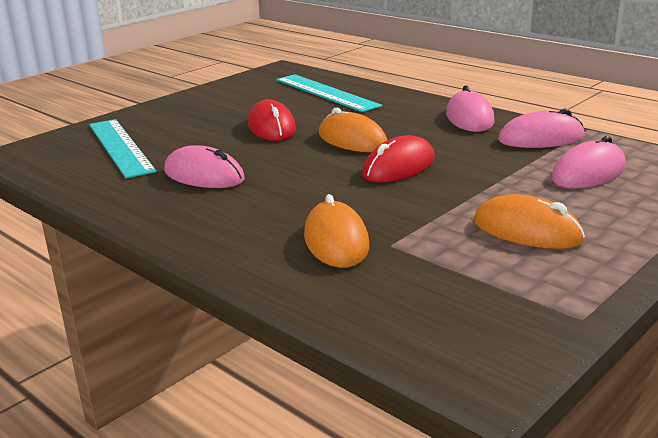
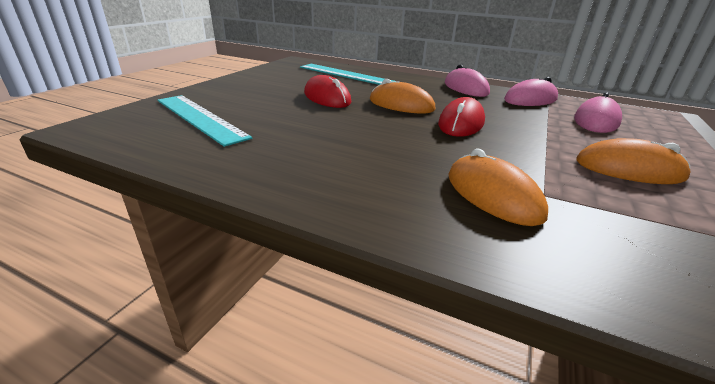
camera: 20 degrees left, 5 degrees up
(204, 175) = (302, 139): pink mouse -> none

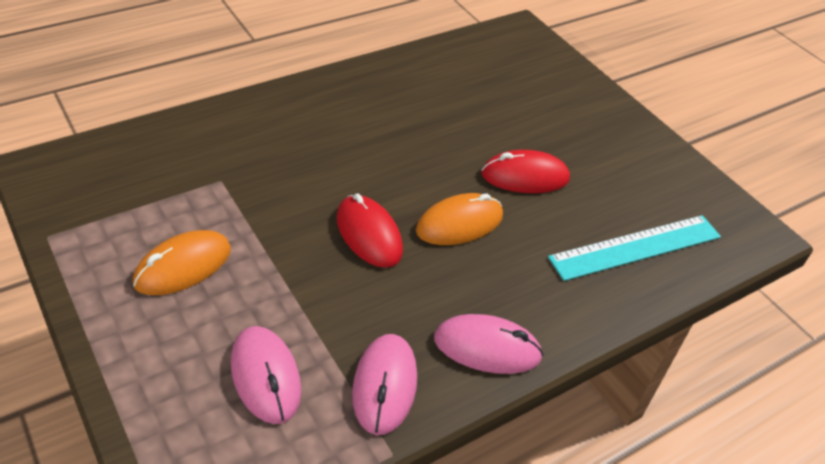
camera: 120 degrees right, 15 degrees up
(200, 118) = (510, 80): turquoise ruler -> none
(492, 195) = (247, 155): orange mouse -> none

